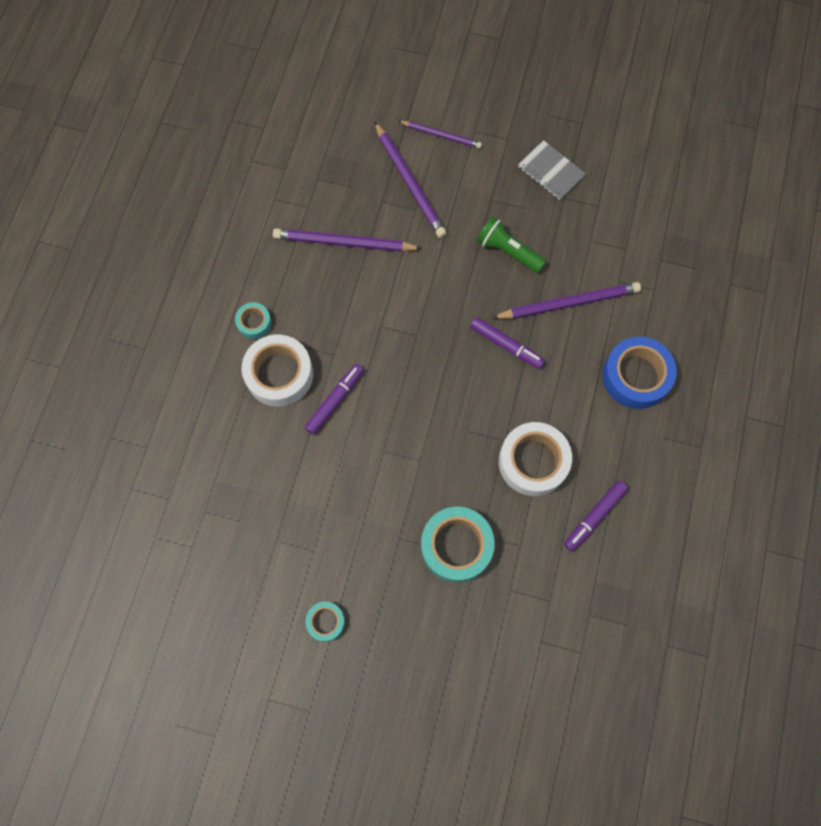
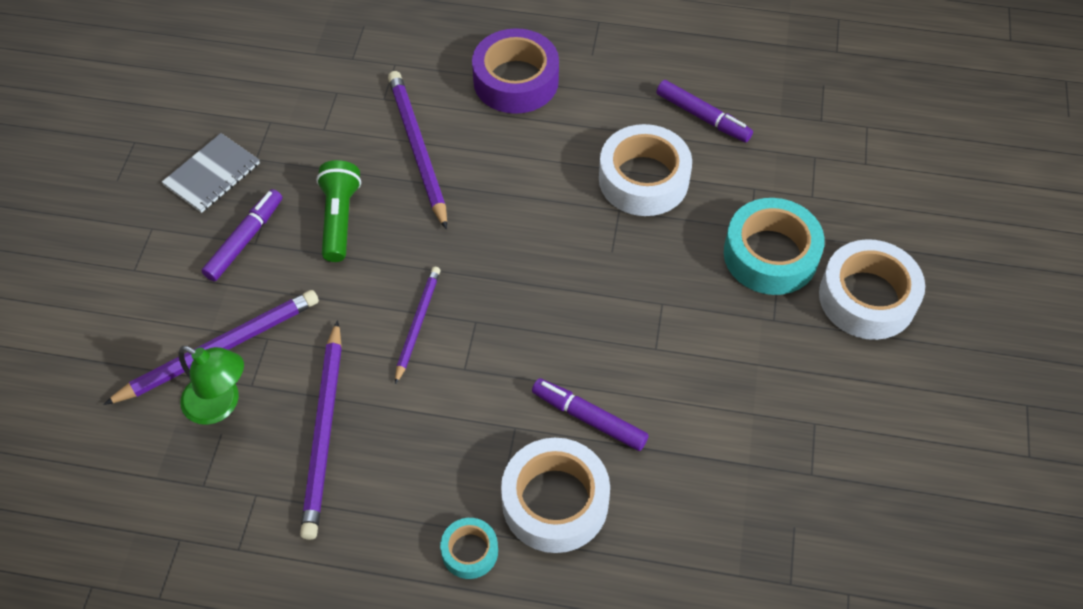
camera: 95 degrees left, 15 degrees down
(326, 621) = (907, 397): turquoise tape -> none
(370, 185) = (221, 404): none -> green lamp
(412, 612) = (867, 298): none -> white tape
(441, 135) = (137, 312): purple pencil -> purple pencil (417, 324)
(506, 345) = (484, 214): purple marker -> purple marker (245, 240)
(508, 251) = (339, 219): green flashlight -> green flashlight turned 150 degrees clockwise
(635, 376) = (516, 80): blue tape -> purple tape

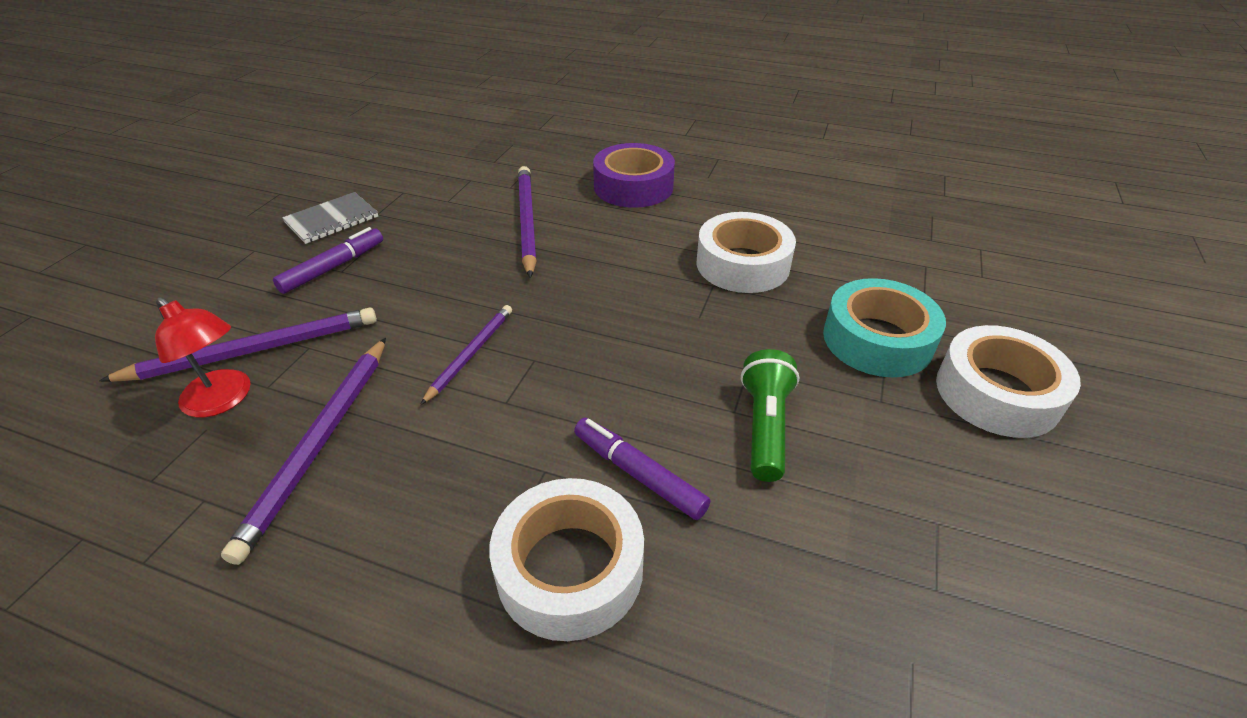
camera: 10 degrees right, 15 degrees down
(221, 404) = (223, 400): green lamp -> red lamp
(339, 219) = (431, 262): green flashlight -> green flashlight (765, 427)
(470, 551) = (434, 617): turquoise tape -> none
(703, 117) = (809, 226): purple marker -> none

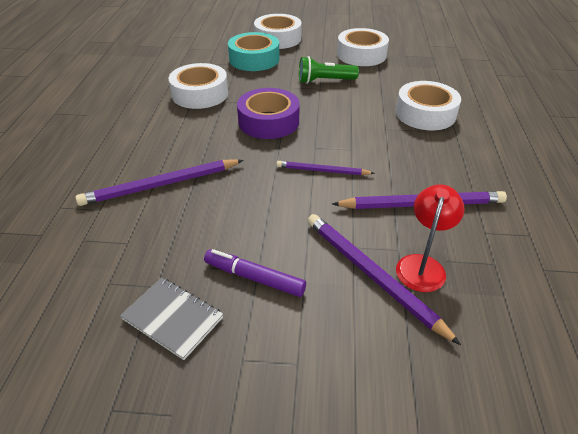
camera: 105 degrees left, 0 degrees up
(633, 187) = (101, 144): purple tape -> purple tape (268, 121)
(638, 474) = (370, 106): purple marker -> none
(910, 540) = (361, 55): none -> white tape

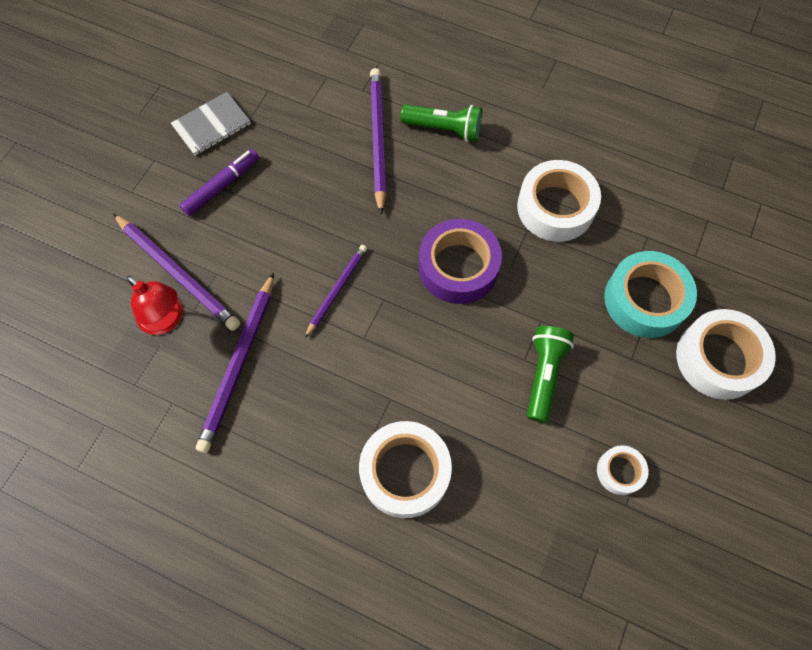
camera: 110 degrees right, 25 degrees up
(140, 152) = (444, 129): none -> green flashlight
(361, 55) = (620, 471): white tape -> white tape, size x0.52
(371, 275) = (178, 273): purple pencil -> purple pencil turned 60 degrees clockwise

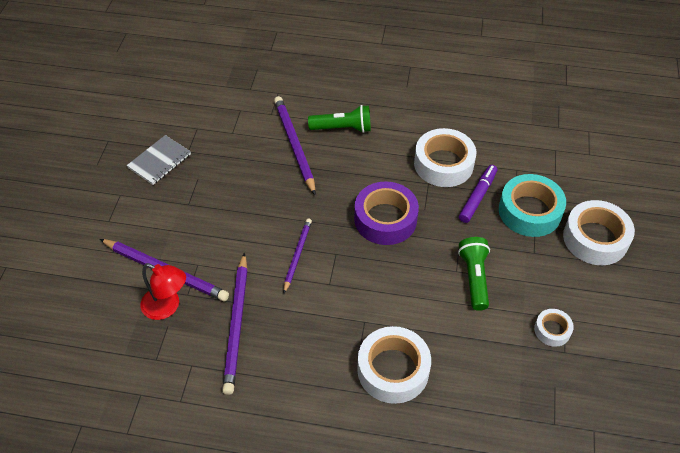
camera: 15 degrees left, 15 degrees down
(222, 186) = (181, 202): purple marker -> purple marker (477, 197)

